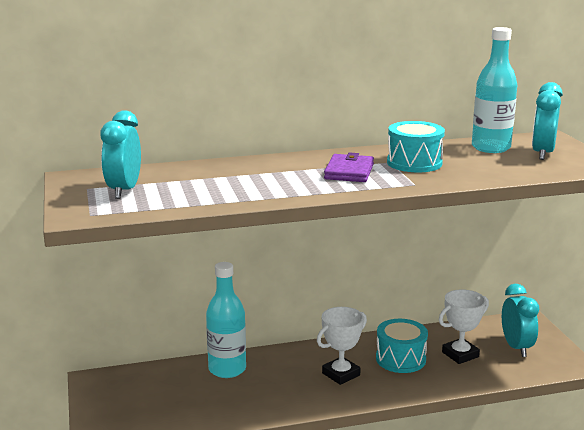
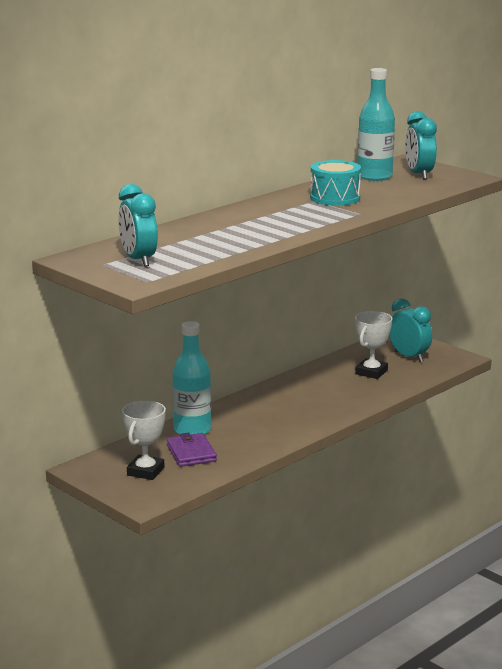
camera: 30 degrees left, 0 degrees up
(341, 374) = (292, 409): white trophy -> white trophy (145, 471)
(349, 172) = (296, 213): purple wallet -> purple wallet (191, 453)
(400, 359) = (328, 387): turquoise drum -> none

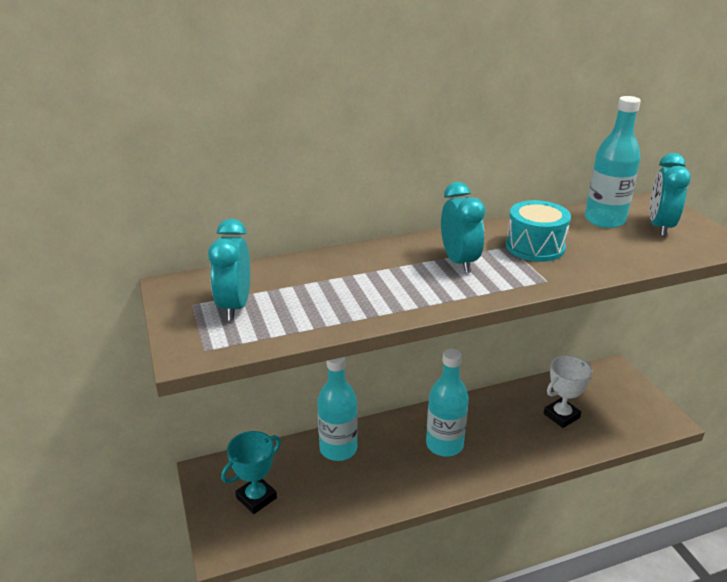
camera: 25 degrees right, 10 degrees up
(145, 471) = (256, 498): white trophy -> turquoise trophy
(191, 453) = (315, 484): purple wallet -> none
(284, 408) = (444, 445): none -> turquoise bottle
(409, 357) = (612, 403): turquoise clock -> turquoise clock (459, 262)

